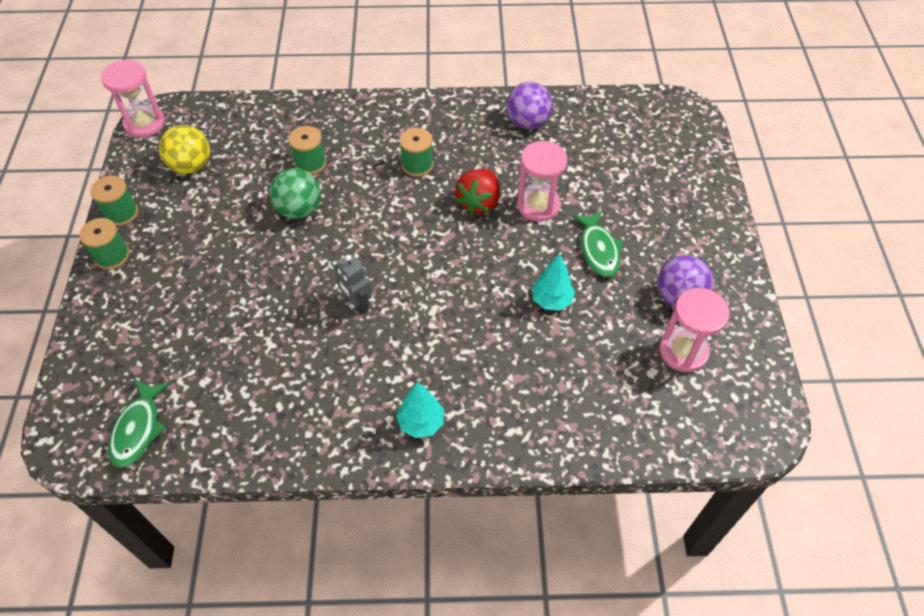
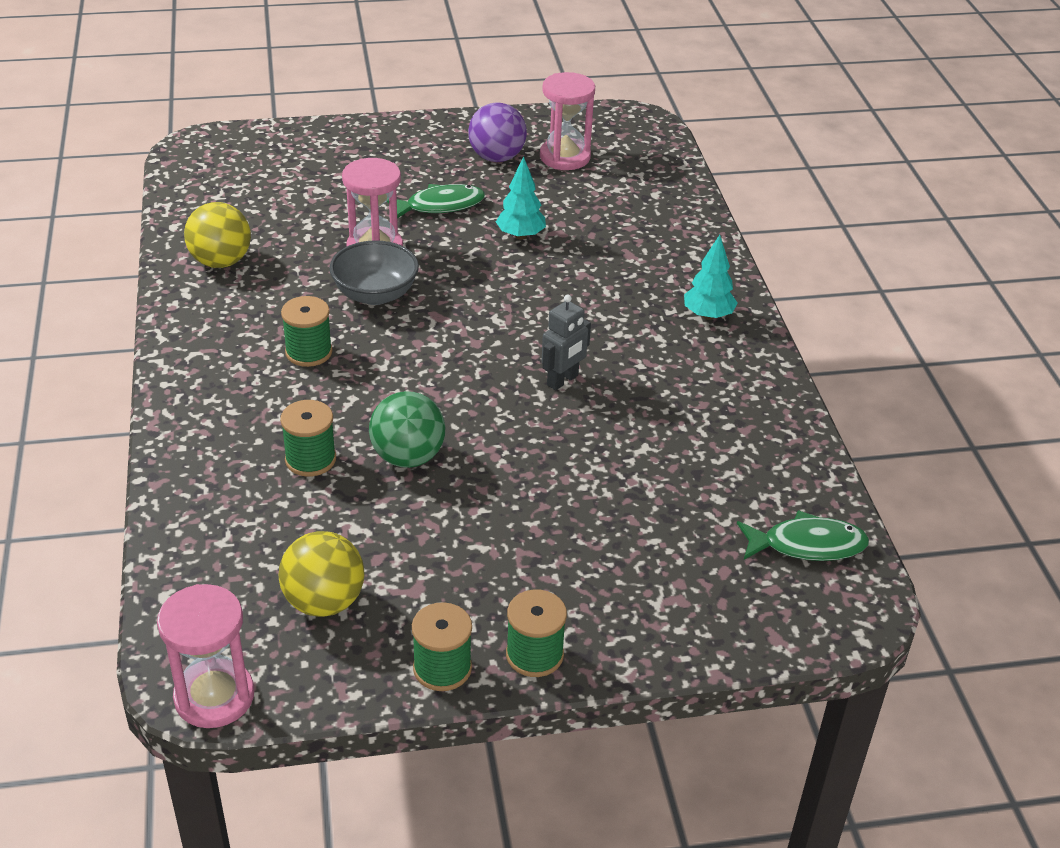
camera: 100 degrees left, 15 degrees down
(479, 202) = (375, 294): red strawberry -> grey bowl
(527, 122) = (221, 261): purple ball -> yellow ball

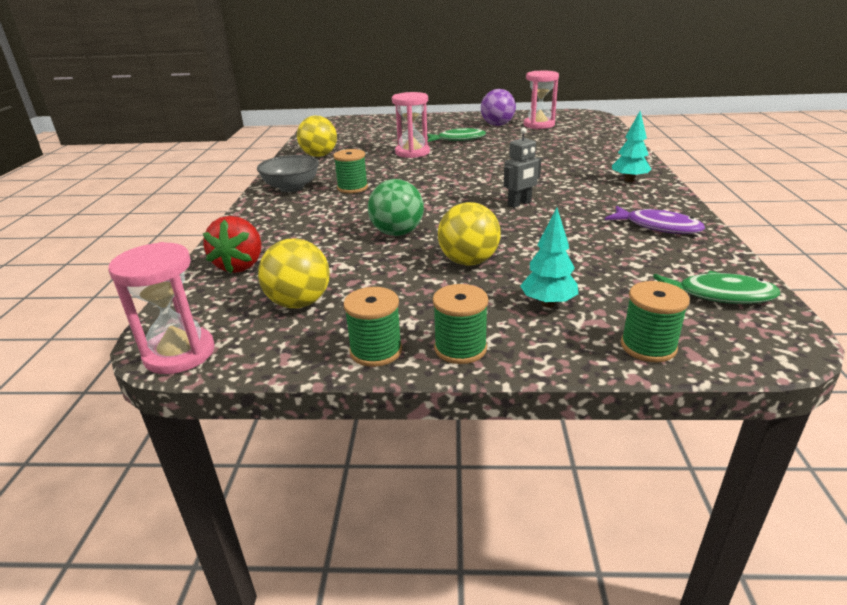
camera: 15 degrees right, 10 degrees down
(215, 539) = (240, 265): none -> red strawberry
(310, 459) = (329, 231): green spool -> green spool (648, 346)
(375, 294) = (405, 168): grey bowl -> grey bowl (291, 188)
(515, 509) = (468, 261): none -> yellow ball
(520, 236) = (505, 149): turquoise tree -> turquoise tree (548, 303)
(745, 422) = (658, 227): none -> purple fish

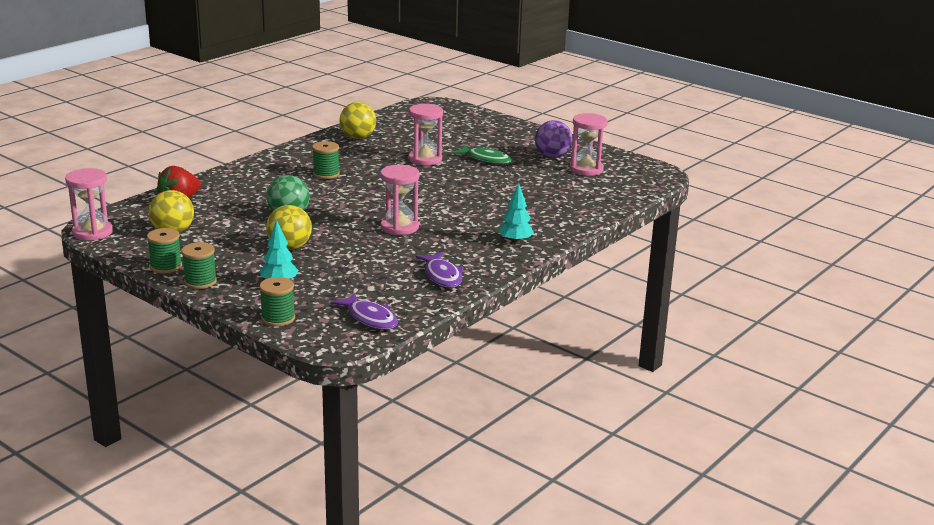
camera: 35 degrees right, 5 degrees down
(291, 188) = (291, 159): grey bowl -> none
(519, 204) = (399, 227): grey robot -> pink hourglass
(719, 295) = (370, 318): green fish -> purple fish

